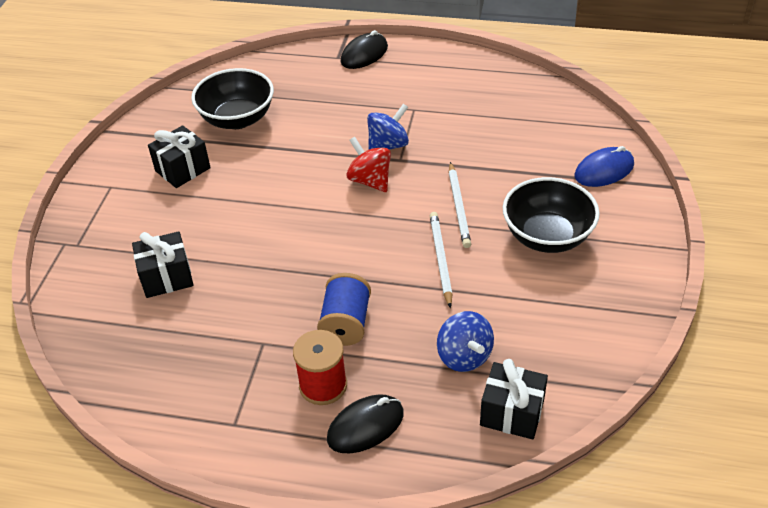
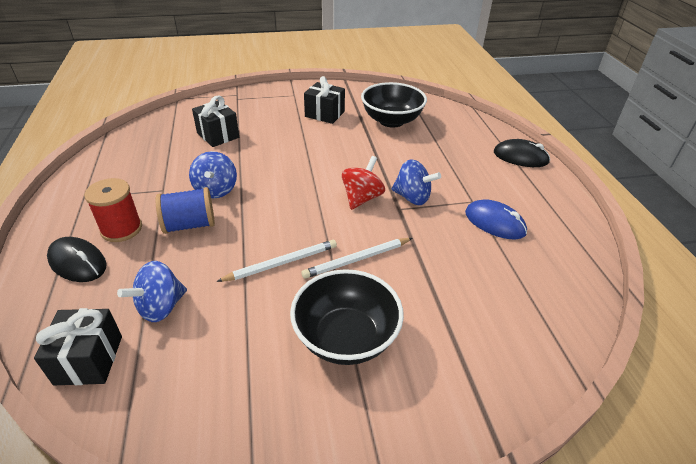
camera: 65 degrees right, 5 degrees down
(291, 293) = (216, 190): none -> blue spinning top
(604, 170) = (485, 371): blue mouse -> blue mouse (495, 223)

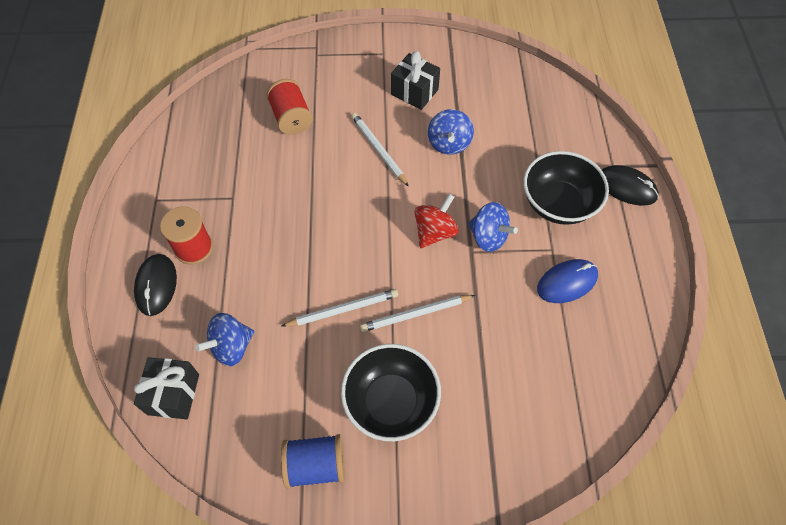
camera: 10 degrees right, 20 degrees up
(78, 262) = (156, 286): black mouse -> black mouse turned 45 degrees clockwise
(189, 225) = (258, 250): blue spool -> blue spool (315, 465)
(216, 190) = (285, 204): blue spinning top -> blue spinning top (449, 143)
(218, 135) = (291, 118): black gift -> red spool
(299, 149) = (378, 150): none -> white pencil
(391, 121) = (491, 111): black bowl -> black bowl (558, 203)
(495, 223) = (567, 282): blue mouse -> blue mouse turned 75 degrees counterclockwise

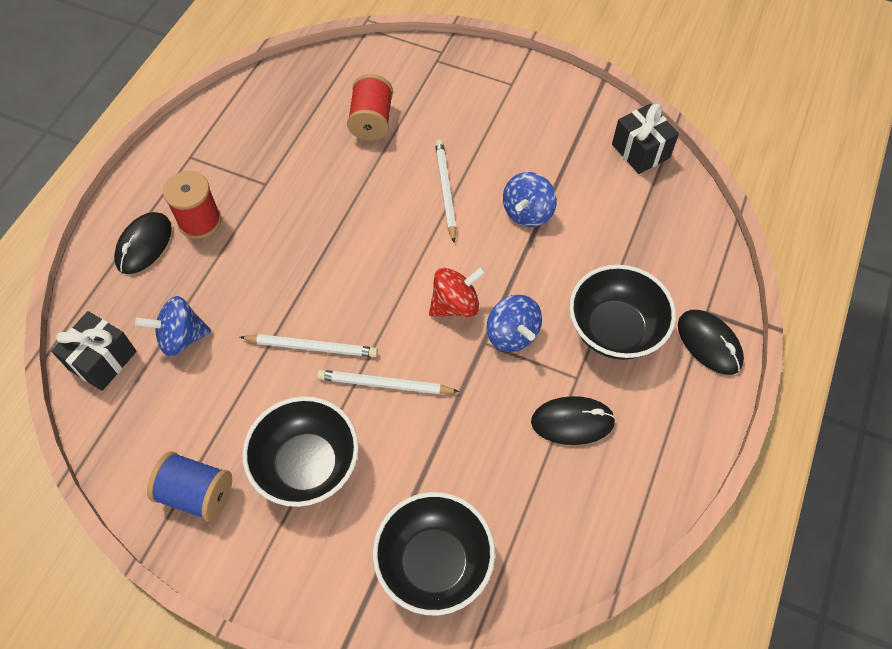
camera: 25 degrees right, 0 degrees up
(414, 92) = (522, 140): black gift -> black gift (640, 151)
(528, 431) = (434, 562): none -> black bowl
(567, 282) = (572, 422): blue mouse -> black mouse

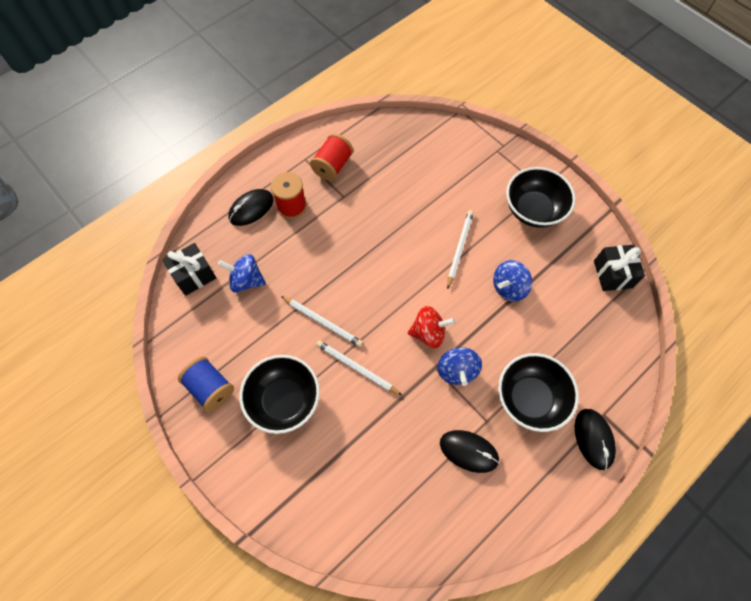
camera: 25 degrees right, 5 degrees up
(371, 121) = (432, 179): red spool -> red spool (332, 166)
(434, 562) = (333, 504): black bowl -> black bowl (533, 210)

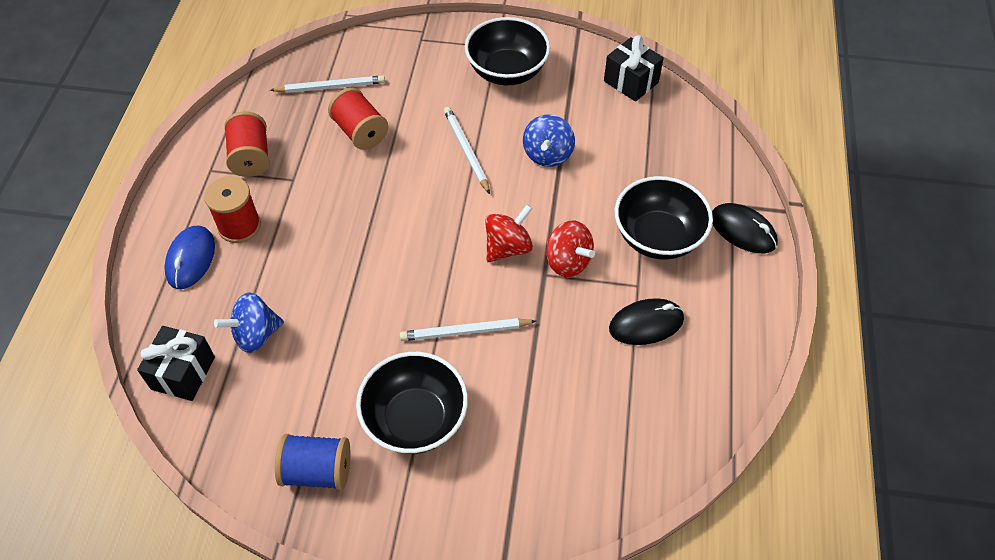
camera: 40 degrees left, 10 degrees down
(251, 209) = (191, 259): black mouse -> blue mouse
(323, 322) = (385, 314): white pencil -> white pencil (330, 87)
(407, 191) = (360, 132): none -> red spool
(457, 371) = (568, 262): blue spinning top -> red spinning top

